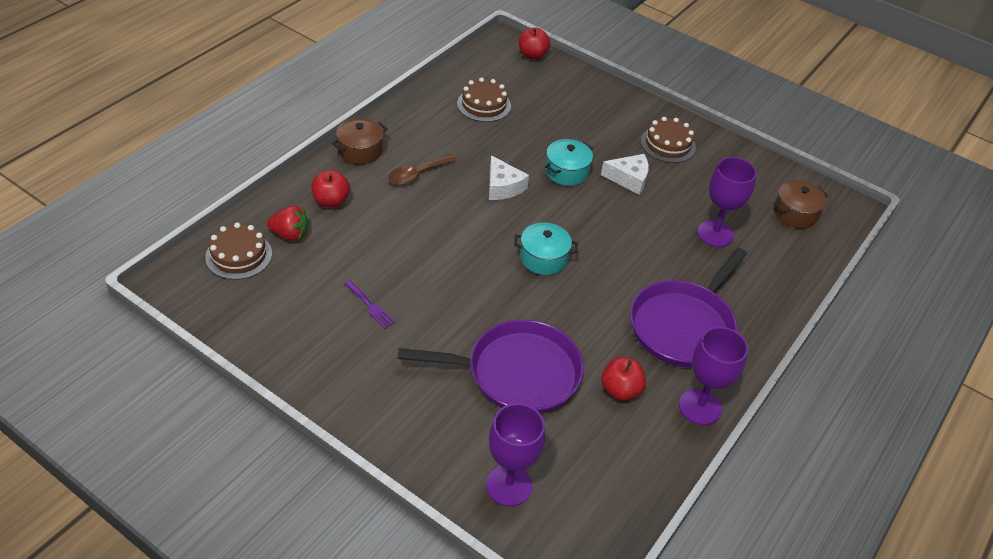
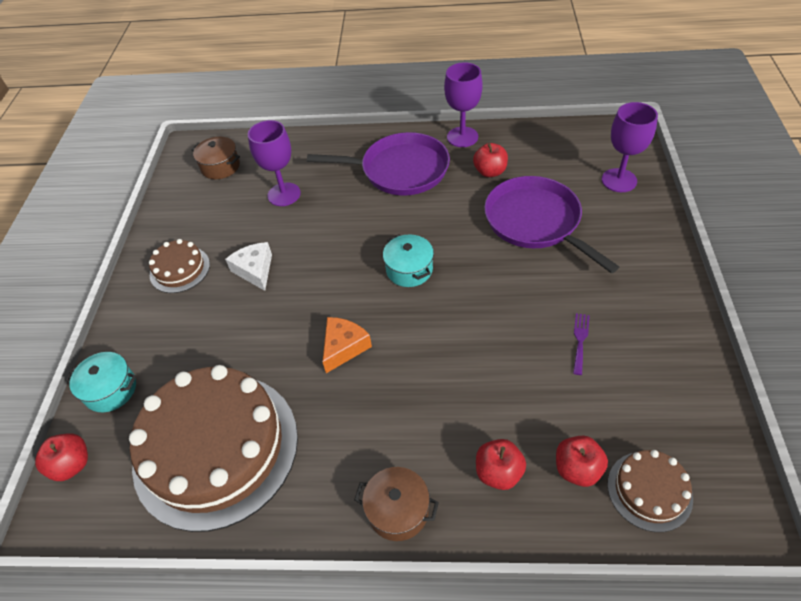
camera: 115 degrees left, 5 degrees up
(290, 235) = (577, 469): red strawberry -> red apple
(417, 174) = (388, 426): brown spoon -> none
(484, 105) = (216, 448): brown cake -> brown cake, size x2.21
(502, 187) = (344, 347): white cheese -> orange cheese
(566, 172) = (280, 315): turquoise pot -> turquoise pot (111, 390)

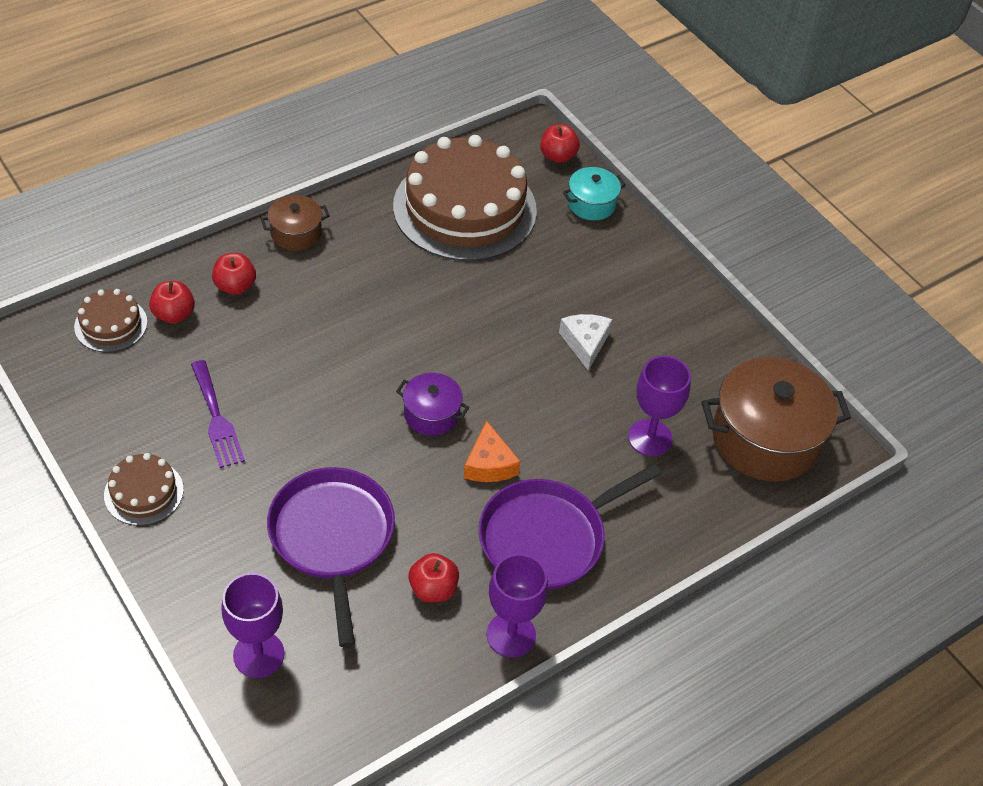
camera: 135 degrees right, 0 degrees up
(180, 269) = (658, 311): brown cake -> brown cake (143, 492)
(220, 167) = (765, 438): brown pot -> brown pot, size x1.97
(255, 270) = (585, 343): white cheese -> white cheese turned 120 degrees counterclockwise
(344, 347) = (432, 316): orange cheese -> orange cheese (489, 464)
(409, 270) = (431, 414): turquoise pot -> purple pot
(535, 222) = (332, 537): purple pan -> purple pan turned 120 degrees counterclockwise
(580, 340) = (217, 419): purple fork -> purple fork, size x1.68

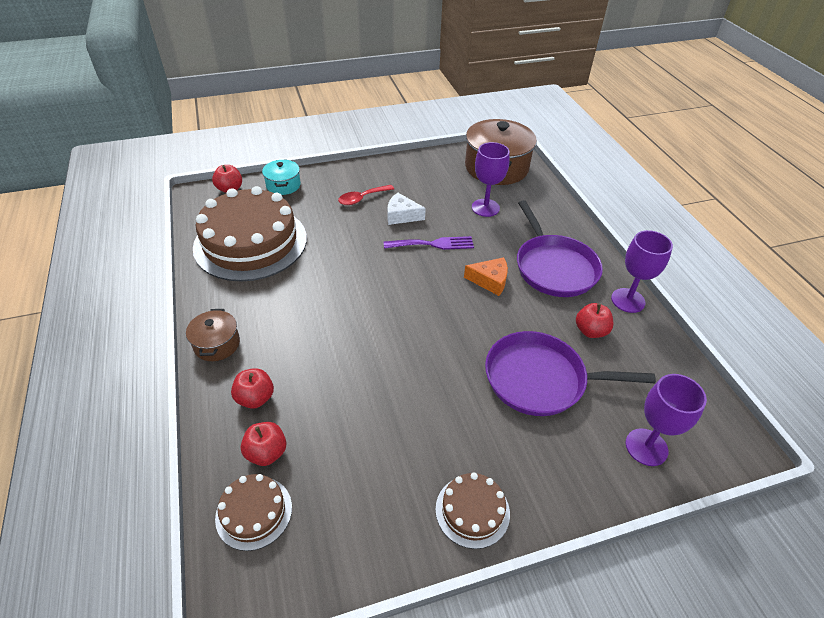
camera: 70 degrees left, 5 degrees down
(217, 419) = (403, 437): purple fork -> purple fork (433, 244)
(431, 414) = (438, 300): purple pot -> none
(603, 292) = (362, 198): none -> red spoon

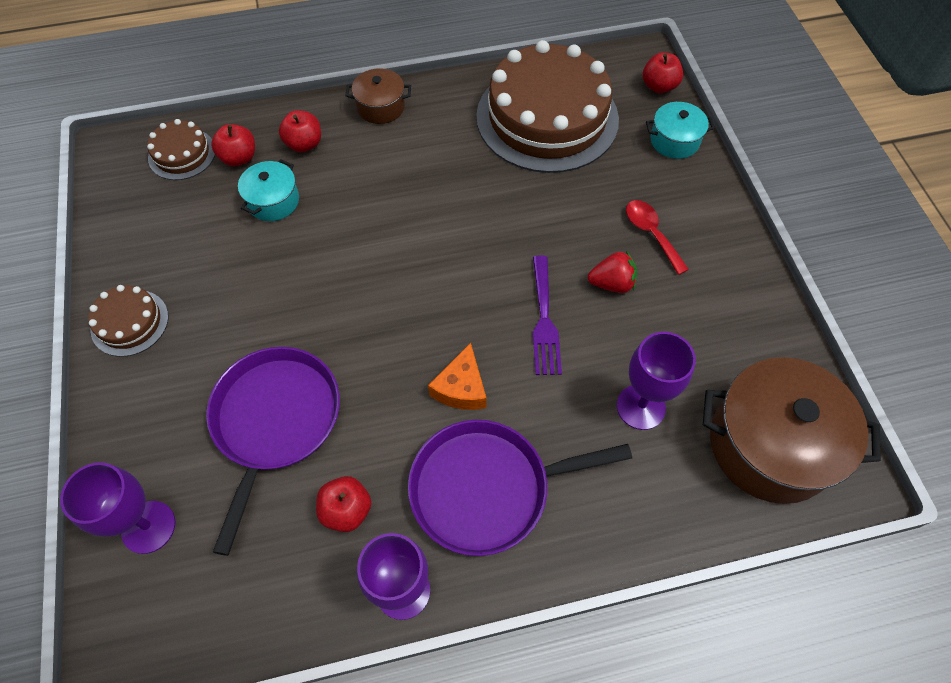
camera: 95 degrees right, 15 degrees up
(326, 413) = (273, 201): none -> turquoise pot
(402, 215) = (612, 283): white cheese -> red strawberry

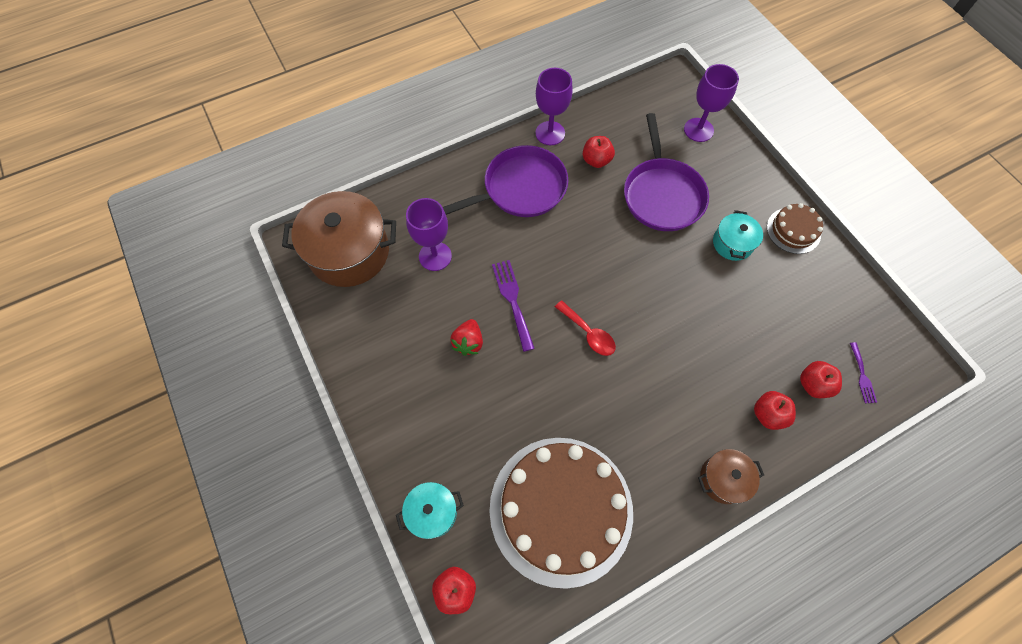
camera: 165 degrees right, 5 degrees up
(182, 154) = (862, 376): brown cake -> purple fork
(273, 201) = (758, 349): turquoise pot -> turquoise pot (732, 243)
(461, 388) = (555, 241): orange cheese -> none
(612, 283) = (468, 342): red strawberry -> red strawberry turned 60 degrees counterclockwise
(651, 234) = (443, 397): red spoon -> red spoon (588, 333)

